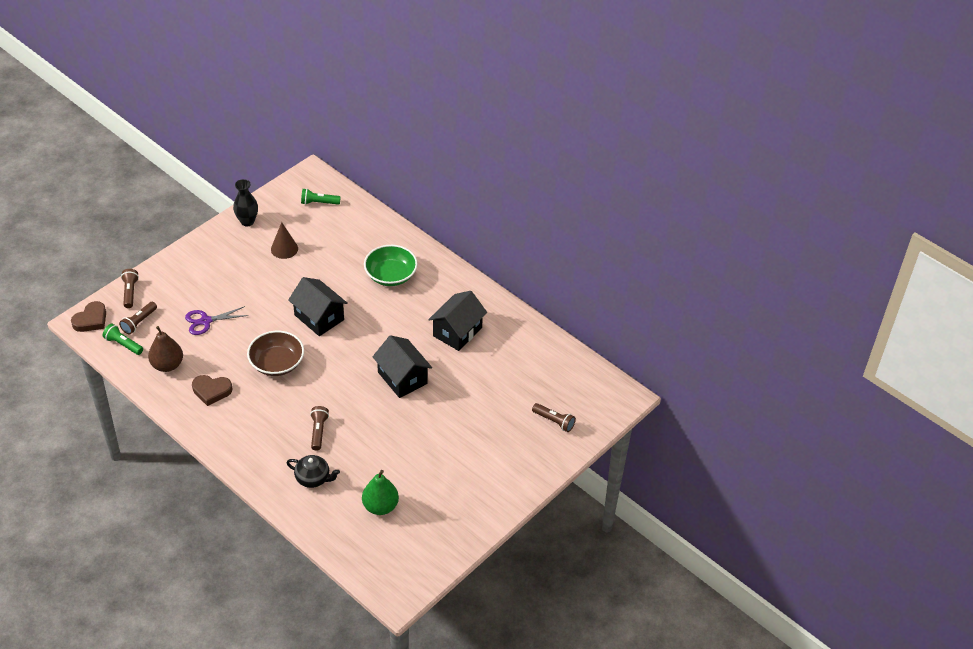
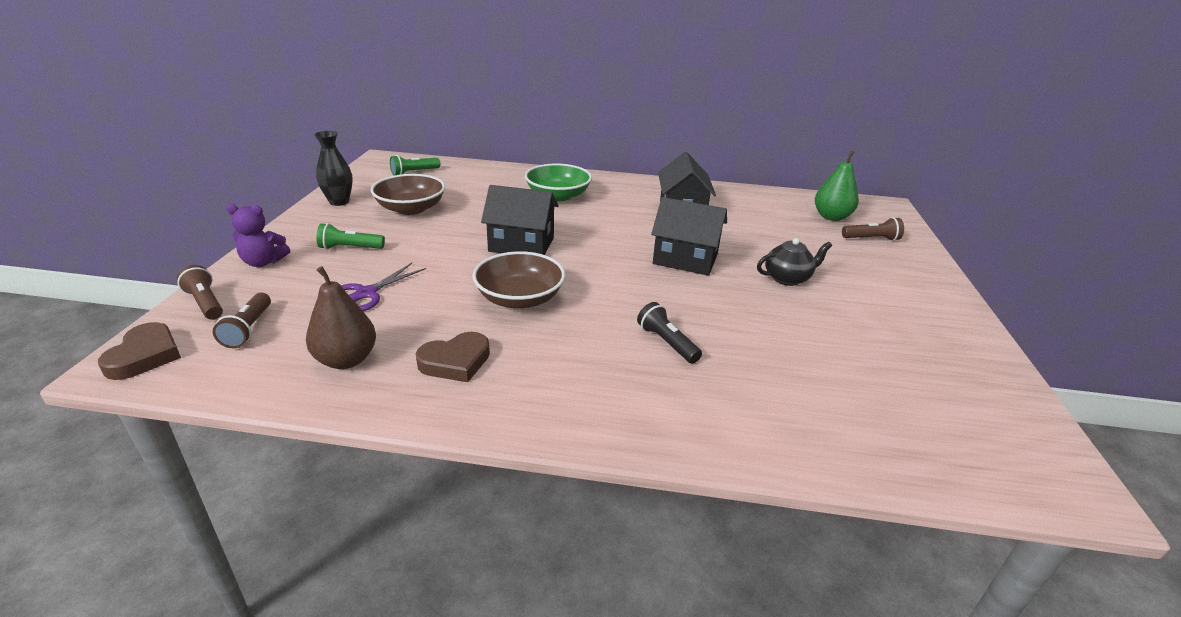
camera: 35 degrees left, 15 degrees down
(123, 344) = (237, 364): green flashlight -> green flashlight (350, 248)
(172, 269) = (263, 262): none -> purple teddy bear
(284, 249) = (411, 208): brown cone -> brown bowl
(313, 478) = (737, 398): black teapot -> black teapot (787, 278)
(318, 431) = (666, 343): brown flashlight -> black flashlight
(380, 506) = (863, 386): green pear -> green pear (831, 217)

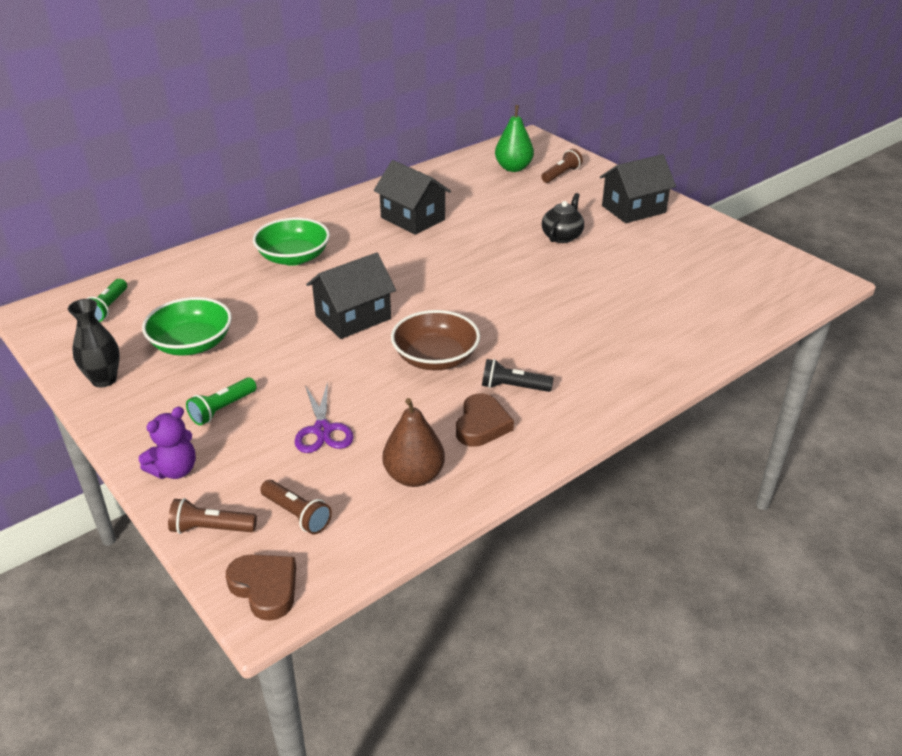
camera: 45 degrees left, 5 degrees up
(411, 208) = (192, 344): brown bowl -> green bowl
(666, 343) = (571, 326): black flashlight -> black flashlight (513, 387)
(685, 259) = (482, 259): black house -> black house (633, 209)

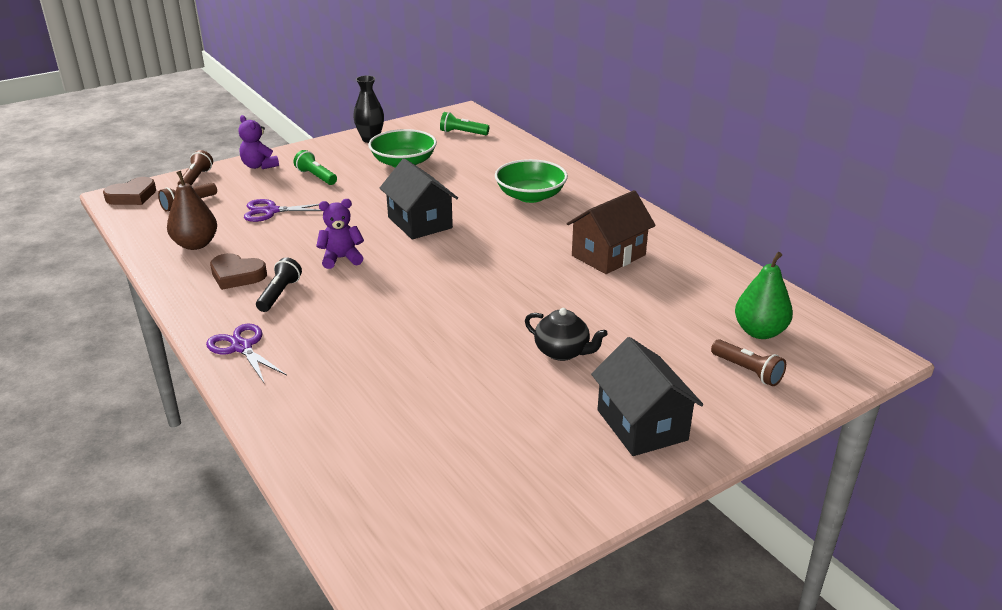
camera: 95 degrees right, 5 degrees down
(413, 218) = (608, 255): black house -> brown house
(435, 358) = (341, 258): brown bowl -> purple teddy bear
(611, 393) = (242, 347): none -> purple scissors

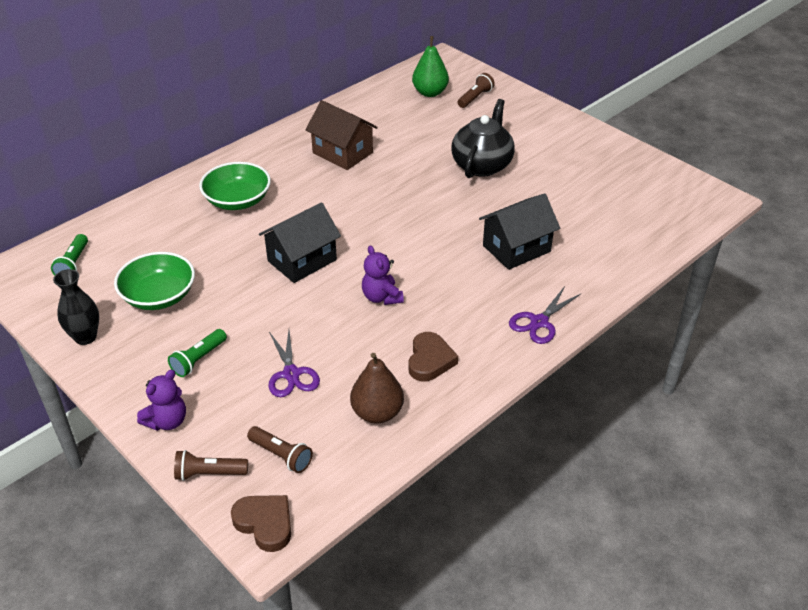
camera: 100 degrees left, 10 degrees up
(279, 294) = (453, 322): black flashlight -> none
(562, 352) = (482, 165): black teapot -> black teapot, size x1.61
(642, 425) = (544, 132): black house -> black house (516, 248)

